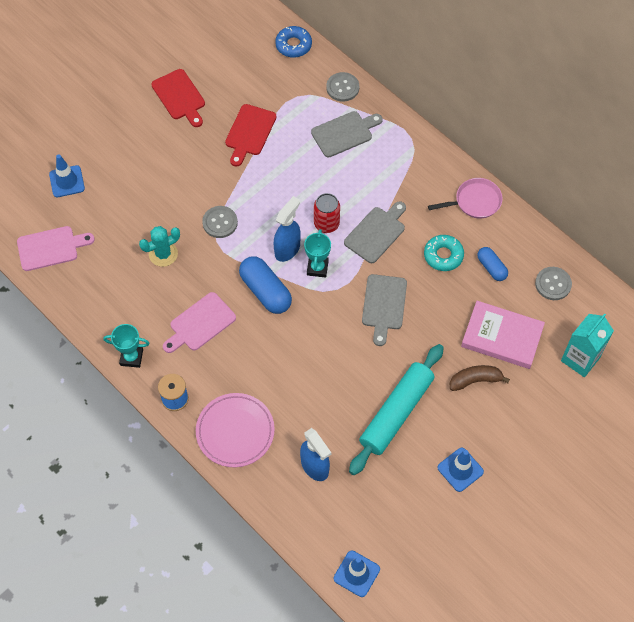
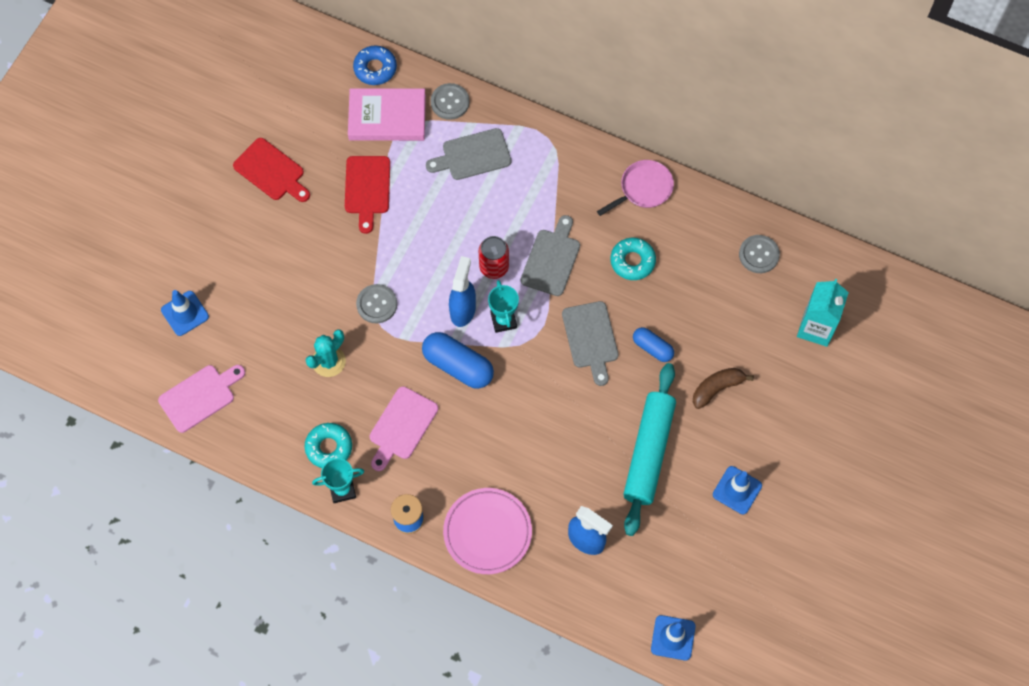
camera: 20 degrees left, 5 degrees up
(135, 321) = (329, 447): none -> turquoise donut
(344, 133) = (473, 155): grey cutting board -> grey cutting board turned 150 degrees counterclockwise
(491, 268) = (688, 258): blue capsule -> blue capsule (652, 348)
(502, 337) = (727, 331): pink book -> pink book (387, 117)

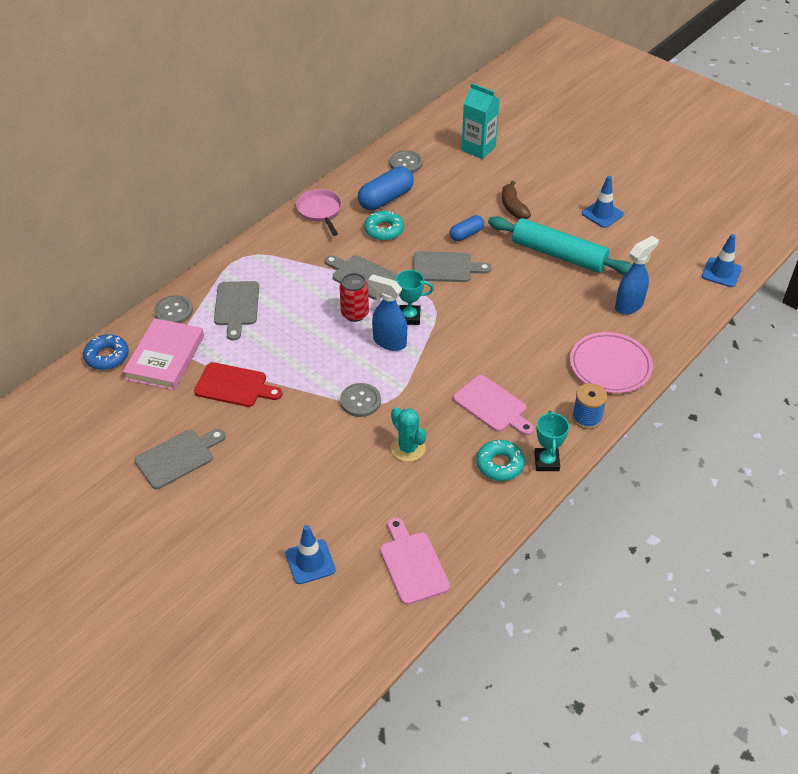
camera: 75 degrees left, 20 degrees down
(271, 171) = (178, 457): red cutting board -> grey cutting board
(458, 365) = (443, 355): blue capsule -> blue capsule (385, 199)

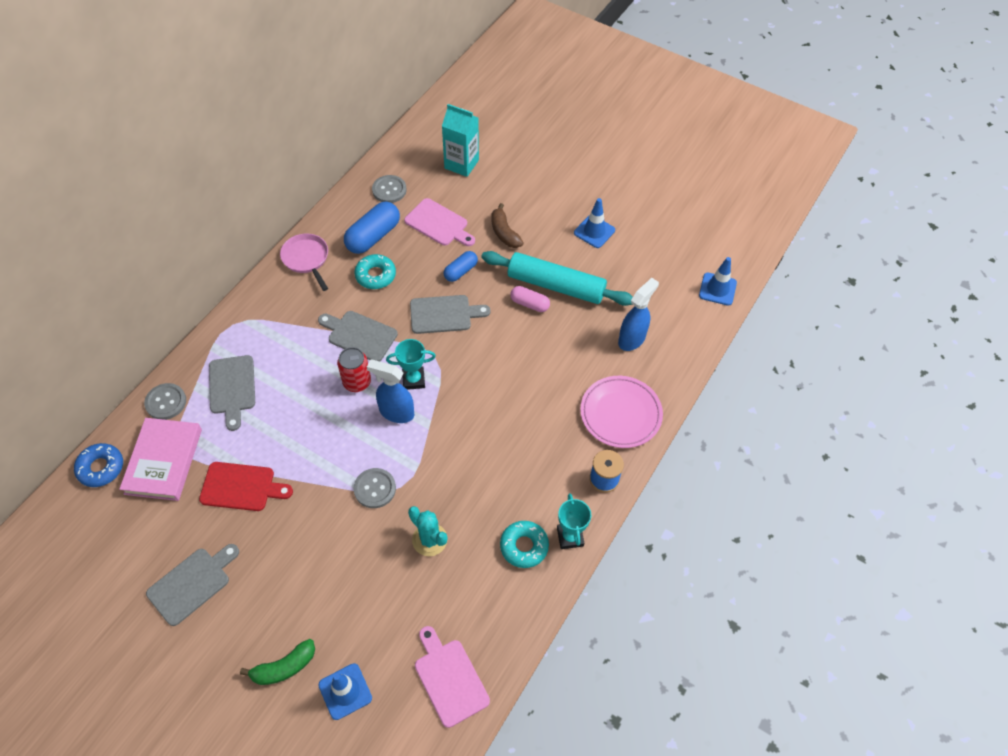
camera: 10 degrees left, 10 degrees up
(255, 535) = (284, 667): none -> green banana
(492, 406) = (509, 477): pink cutting board -> pink cutting board (438, 224)
(530, 267) = (529, 304): none -> pink capsule

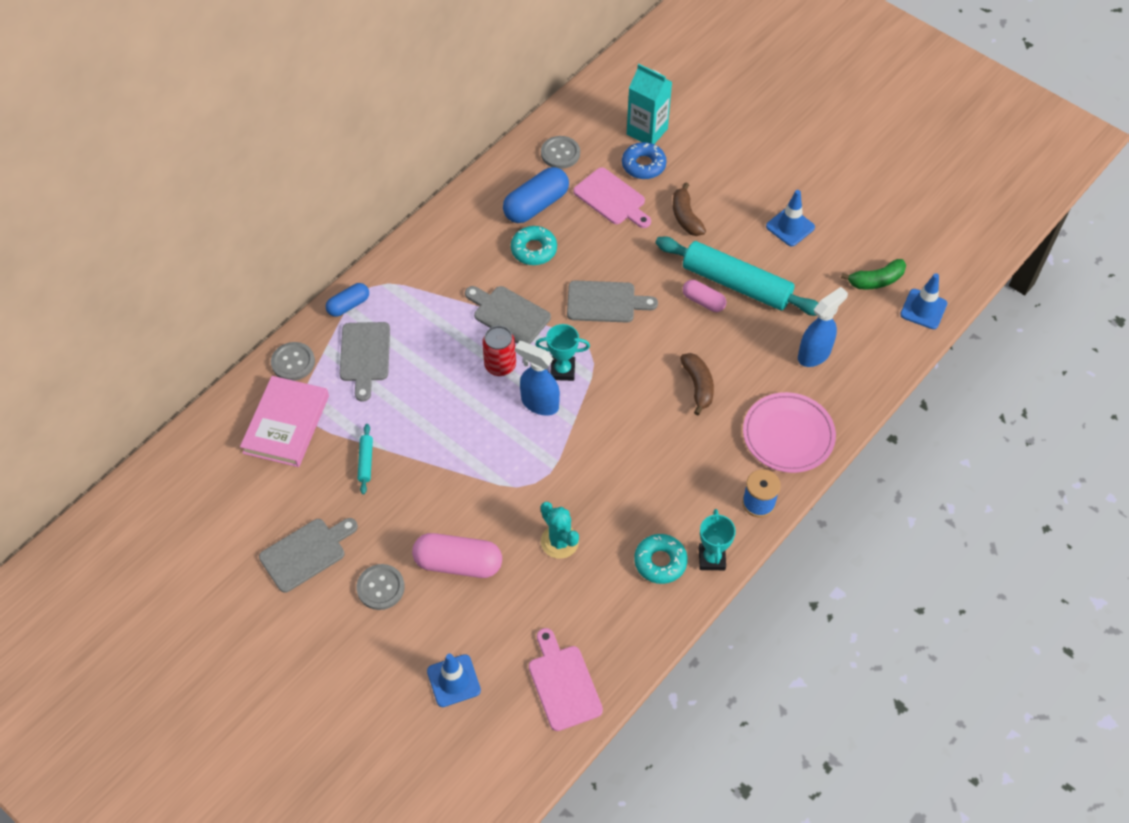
camera: 10 degrees right, 0 degrees up
(101, 468) = (220, 423): blue donut -> blue donut (643, 165)
(241, 487) = (365, 461): red cutting board -> turquoise rolling pin
(284, 667) = (393, 648): green banana -> green banana (876, 280)
(306, 259) = (459, 223): pink pan -> none
(338, 574) = (458, 563): none -> pink capsule
(375, 489) = (507, 481): grey button -> grey button (380, 588)
(461, 271) = (630, 256): blue capsule -> blue capsule (348, 305)
(535, 379) = (698, 386): none -> brown banana

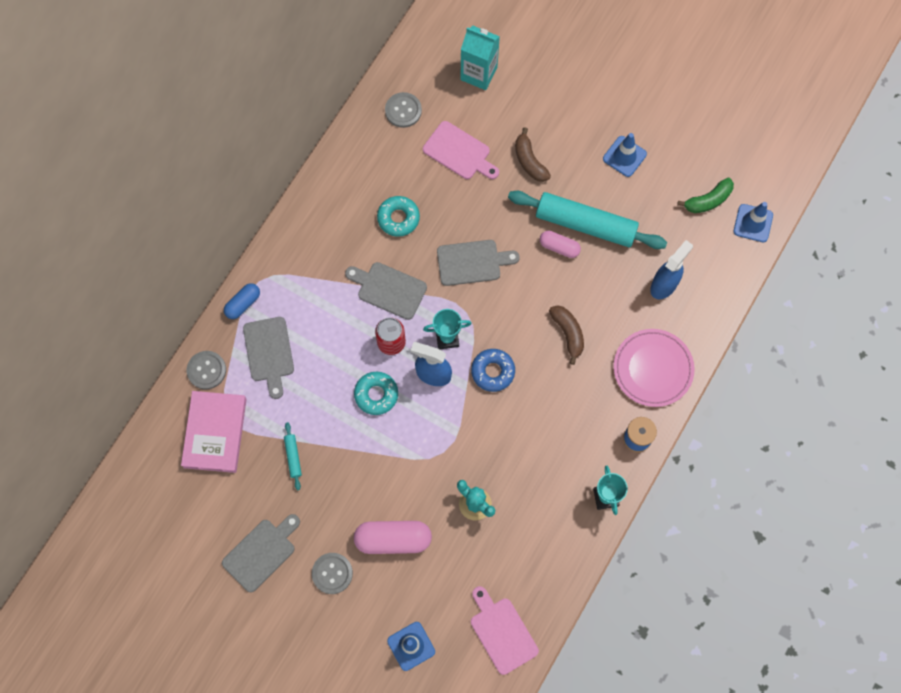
camera: 10 degrees left, 15 degrees up
(536, 205) = (391, 170): blue capsule -> none
(643, 165) = (482, 111): blue donut -> blue donut (493, 371)
(660, 562) = (563, 508): turquoise donut -> turquoise donut (376, 394)

